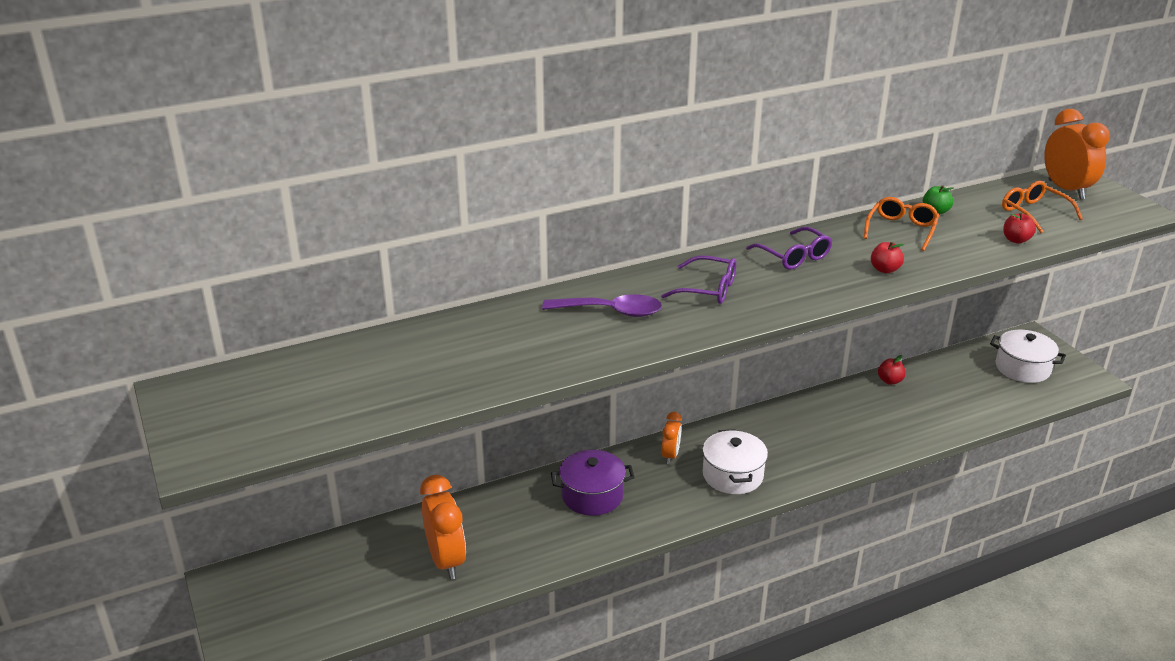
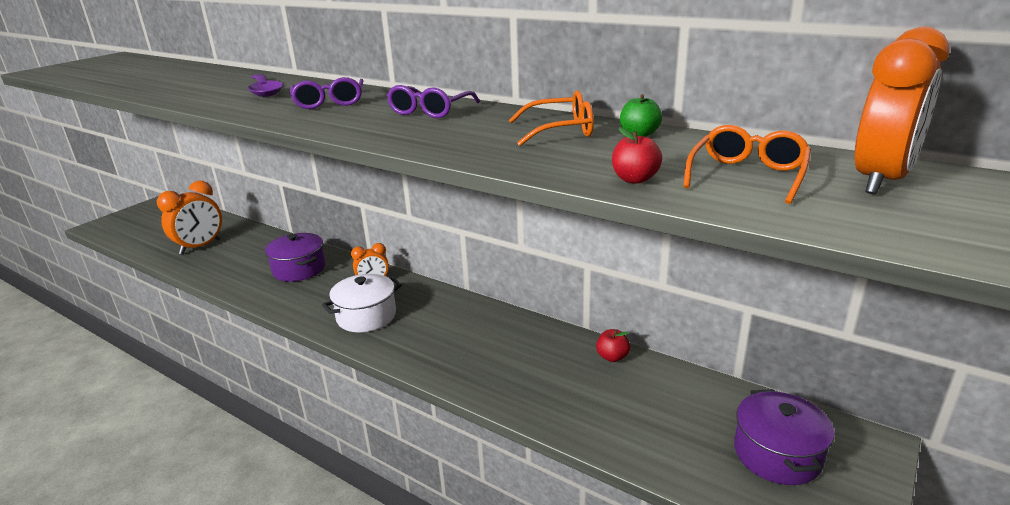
camera: 60 degrees right, 5 degrees down
(885, 269) = (447, 140): red apple -> none
(1022, 368) = (777, 454): white pot -> purple pot

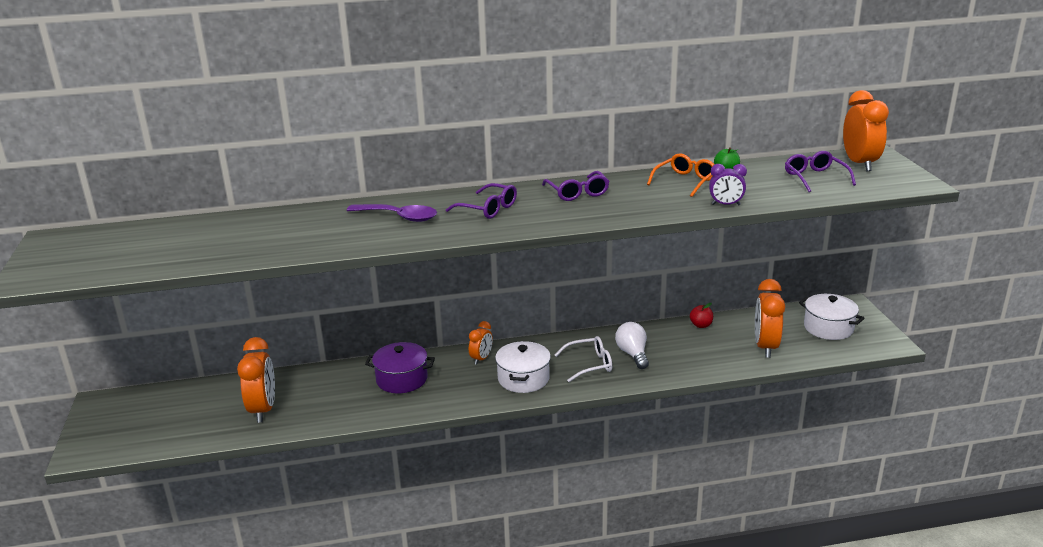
camera: 45 degrees left, 0 degrees up
(436, 335) = (589, 364): none -> white glasses
(490, 347) = (633, 354): none -> white light bulb
(532, 165) = (726, 204): none -> purple clock
(634, 179) = (782, 195): red apple -> none
(643, 426) = (765, 347): none -> orange clock
(747, 175) = (815, 178): orange glasses -> purple glasses
(777, 454) = (828, 328): purple pot -> white pot

